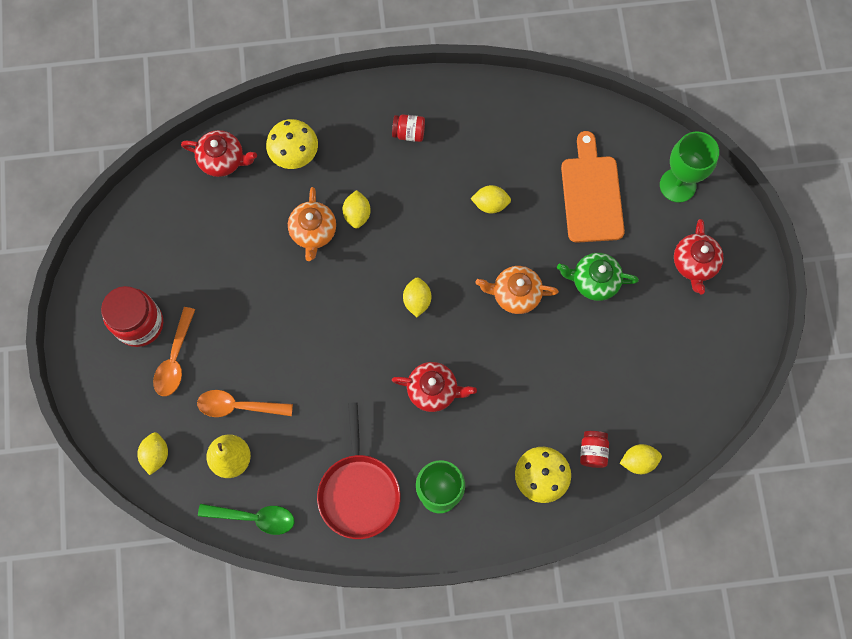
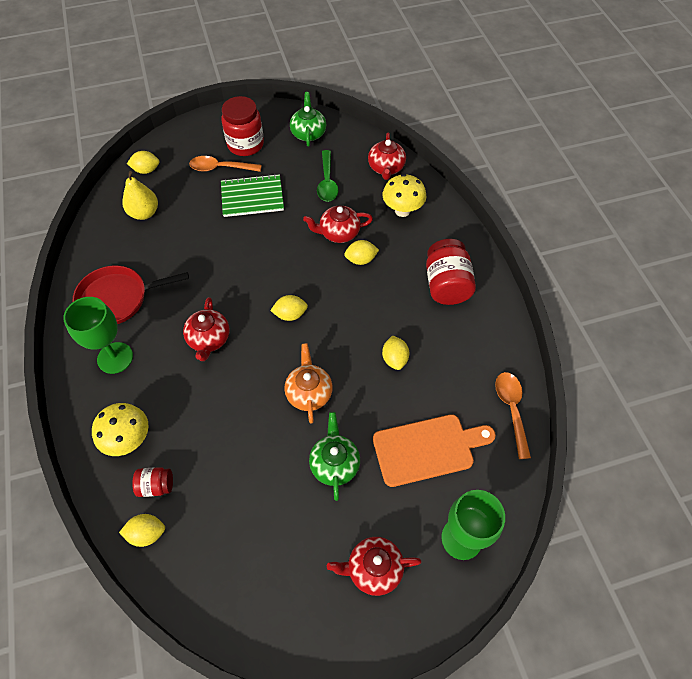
camera: 80 degrees right, 15 degrees down
(138, 242) = (308, 133): none -> green teapot
(235, 324) = (252, 197): none -> green notebook
(238, 406) = (186, 210): orange spoon -> orange spoon (511, 409)
(254, 517) = (97, 234): green spoon -> green spoon (327, 182)
(313, 232) = (338, 233): orange teapot -> red teapot
(409, 133) = (446, 285): red jar -> red jar, size x1.90
(638, 461) = (147, 533): yellow lemon -> yellow lemon turned 75 degrees counterclockwise

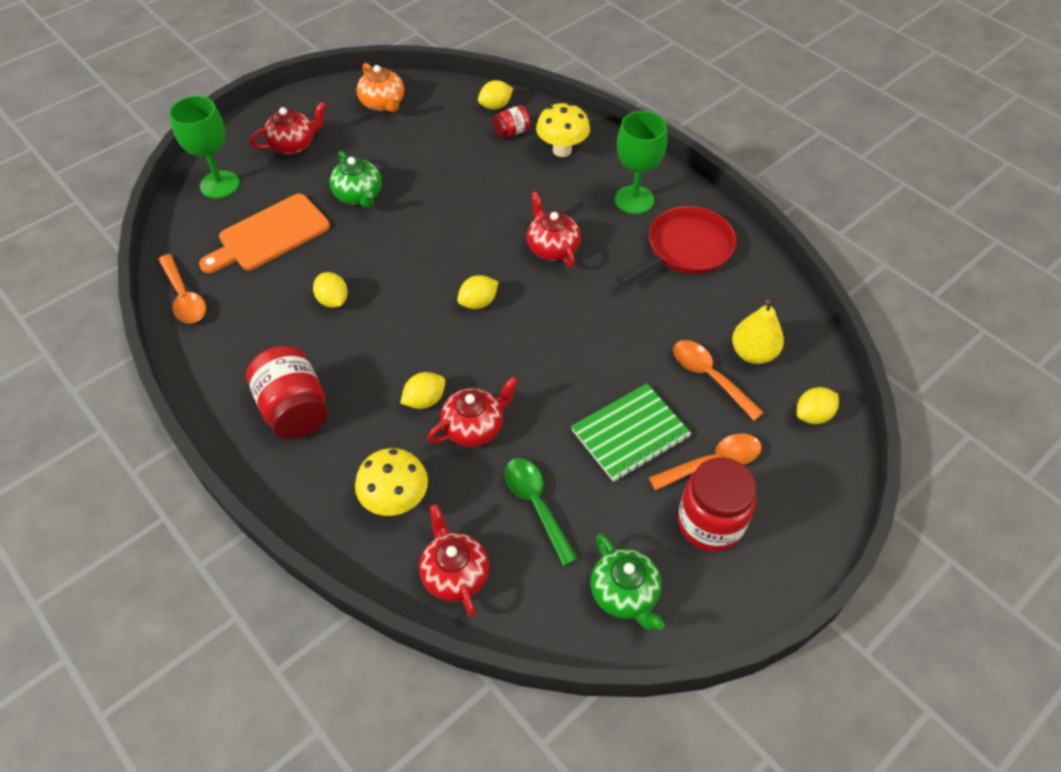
camera: 155 degrees right, 5 degrees down
(182, 210) = (709, 377): none -> orange spoon
(309, 393) = (414, 239): orange teapot -> orange teapot (383, 103)

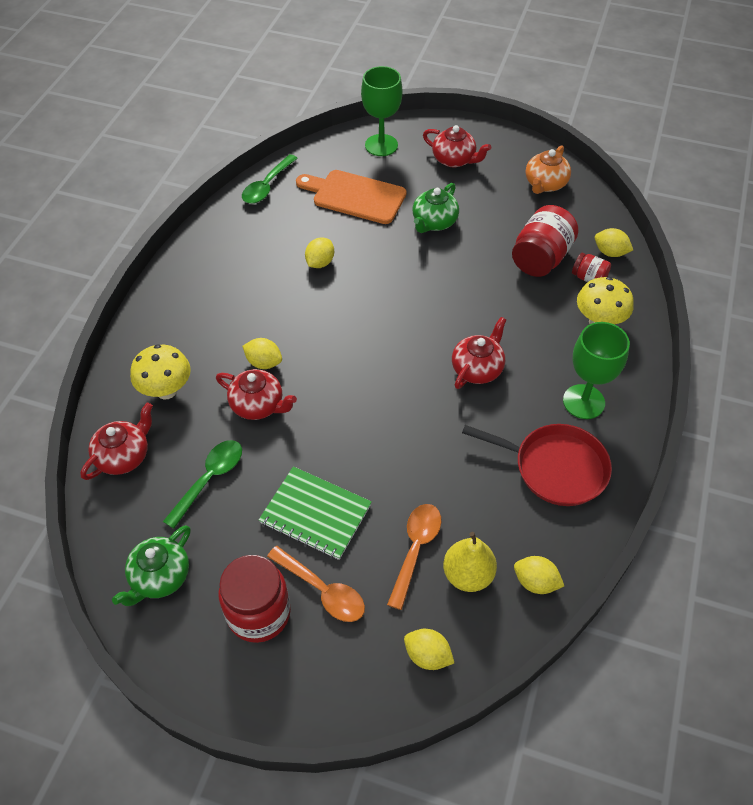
camera: 60 degrees right, 0 degrees up
(184, 297) = (267, 186): orange spoon -> green spoon
(294, 409) = (210, 294): red jar -> red jar (541, 258)
(478, 302) = (381, 348): yellow lemon -> yellow lemon (535, 582)

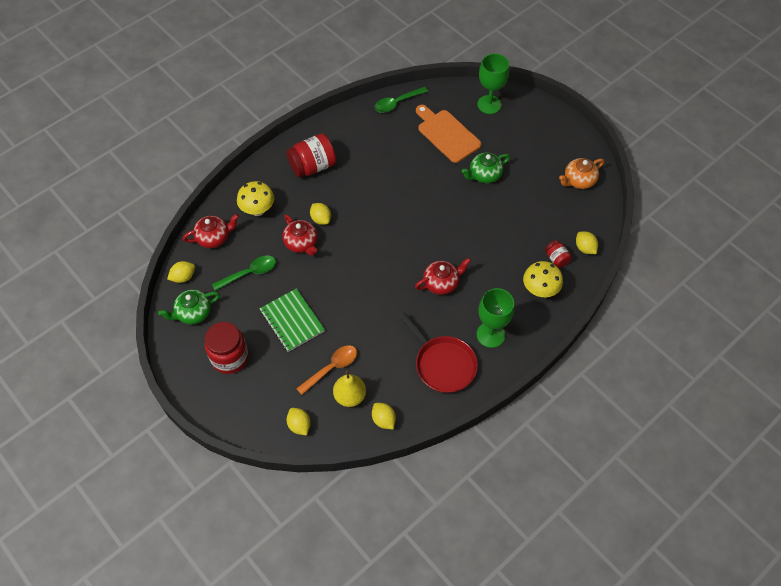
camera: 30 degrees right, 5 degrees up
(320, 262) = (395, 170): yellow lemon -> yellow lemon (183, 277)
(322, 590) = (269, 363): orange spoon -> none
(454, 160) = (530, 136): red teapot -> none
(541, 258) = (535, 231): red jar -> red jar (313, 166)

